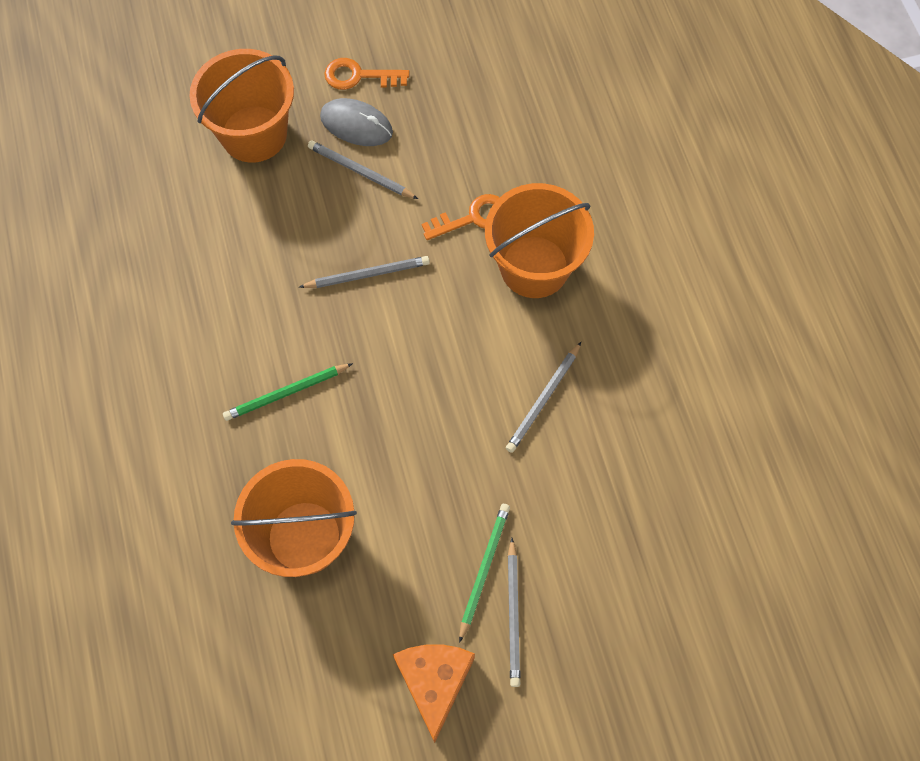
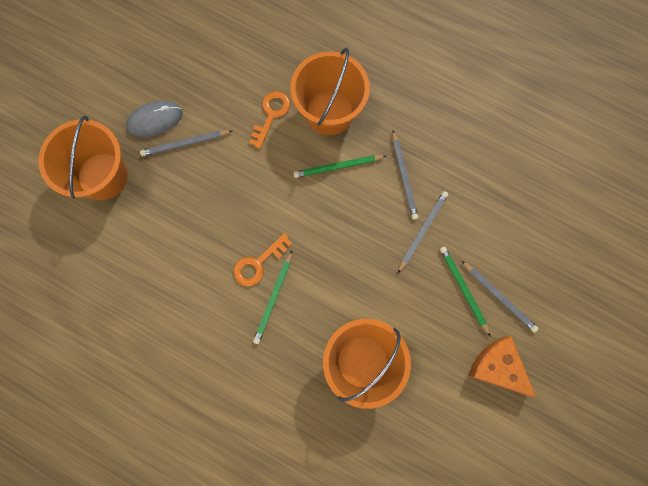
camera: 45 degrees left, 10 degrees up
(359, 76) = (127, 91): orange key -> orange key (258, 263)
(367, 274) = (248, 195): grey pencil -> grey pencil (422, 230)
(485, 327) = (337, 167): none -> green pencil

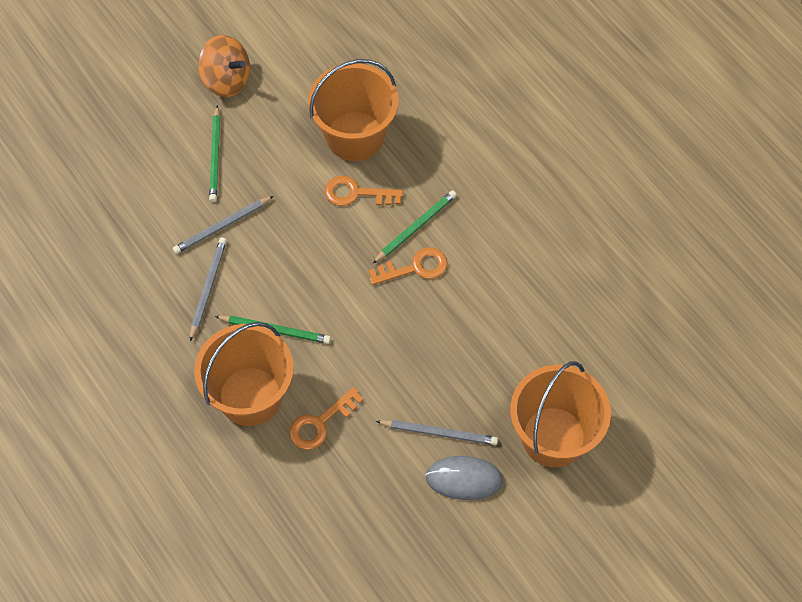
camera: 155 degrees left, 15 degrees down
(334, 308) = (356, 193): none -> orange key
(497, 367) = (226, 80): orange cheese -> orange spinning top
(499, 297) = (184, 135): grey pencil -> none

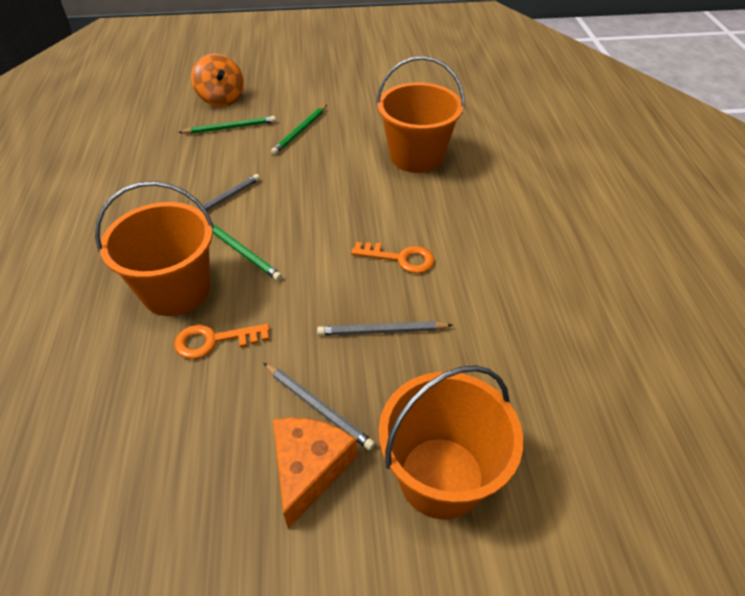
camera: 30 degrees right, 15 degrees down
(222, 227) = (266, 171): grey pencil -> grey pencil (381, 331)
(226, 80) = (346, 96): orange spinning top -> orange spinning top (221, 98)
(356, 193) = (389, 190): orange key -> none
(415, 227) = (422, 231): green pencil -> green pencil (230, 128)
(464, 479) = (309, 468): grey mouse -> orange cheese

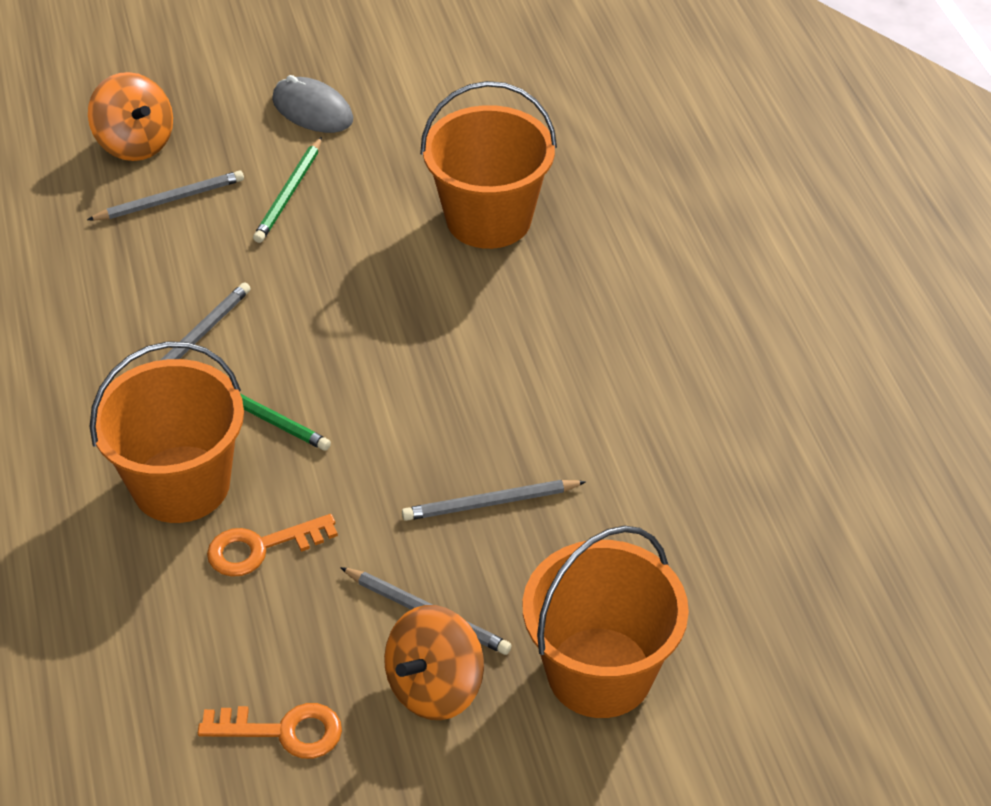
camera: 10 degrees left, 0 degrees up
(230, 128) = (170, 200): green pencil -> grey pencil
(309, 468) = (434, 687): orange cheese -> orange spinning top
(326, 92) = (312, 110): none -> grey mouse
(400, 258) = (495, 394): orange key -> orange key (283, 731)

